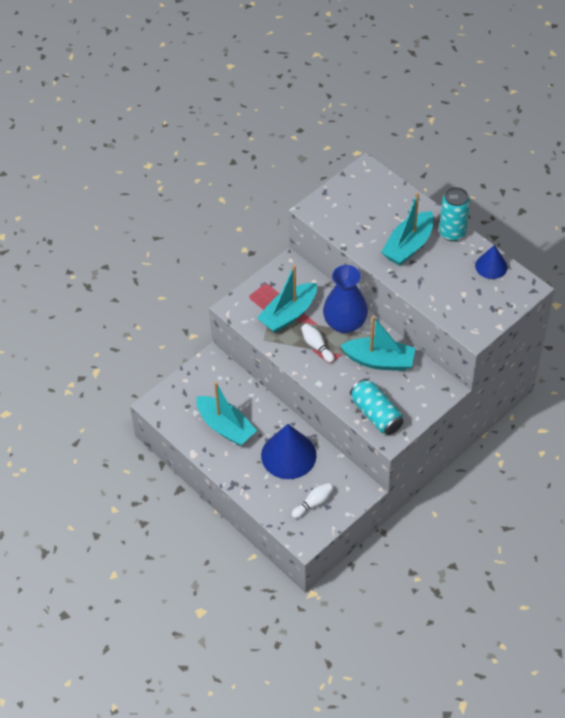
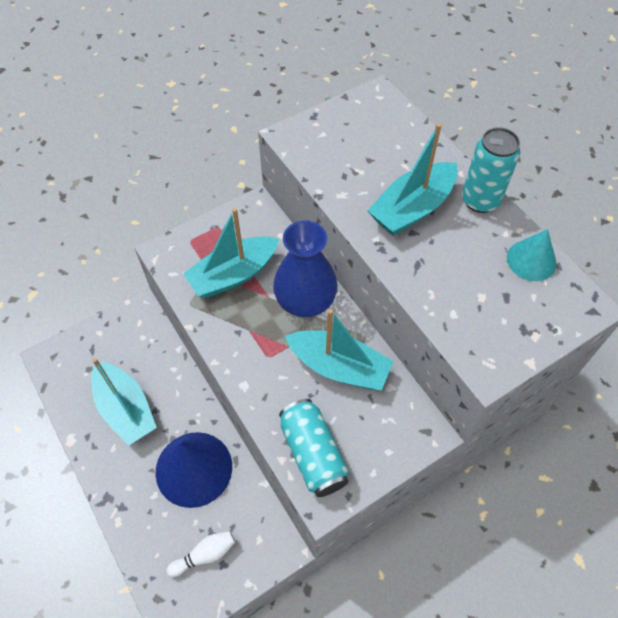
camera: 10 degrees right, 5 degrees up
(317, 346) = (257, 328): white bowling pin -> none
(491, 266) = (531, 260): blue cone -> turquoise cone

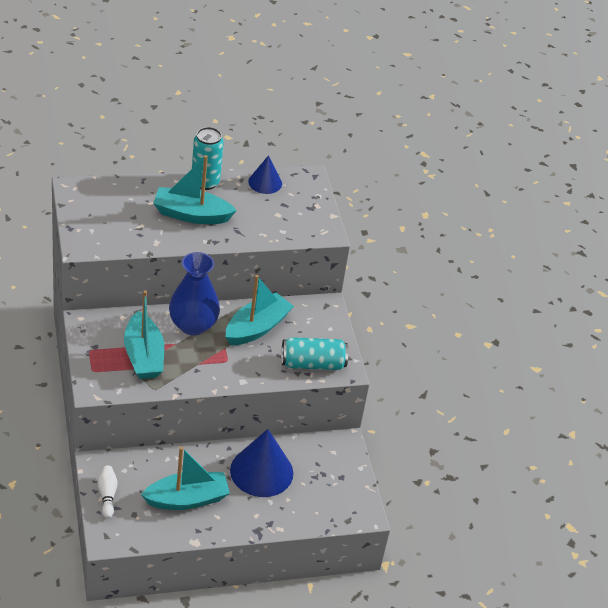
camera: 75 degrees left, 15 degrees down
(205, 555) = (330, 485): white bowling pin -> white bowling pin (107, 495)
(412, 209) = (191, 214): turquoise boat -> turquoise boat turned 120 degrees clockwise
(531, 260) = (265, 182): turquoise cone -> blue cone

